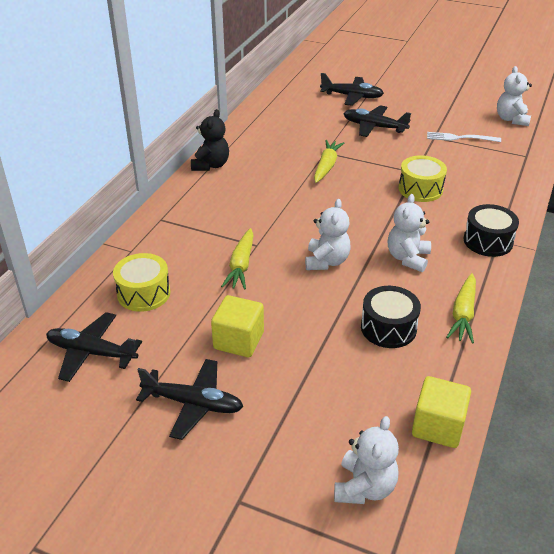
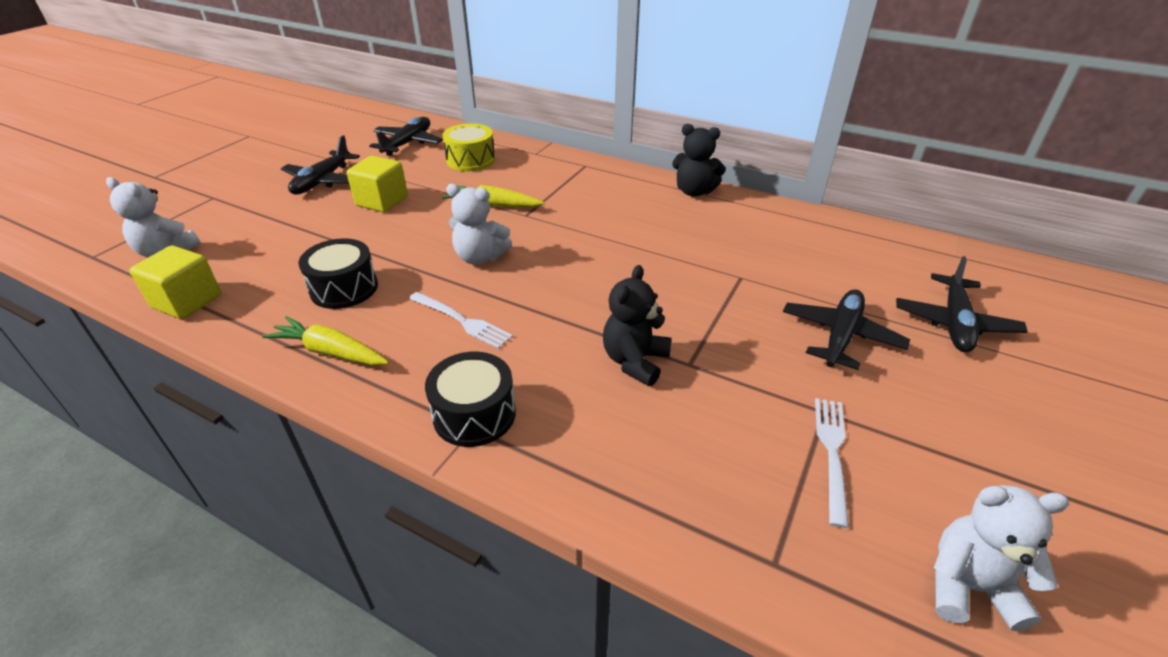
camera: 95 degrees right, 0 degrees up
(326, 166) = (699, 275): yellow carrot -> none
(407, 258) = (463, 321): white teddy bear -> white fork
(420, 189) = (635, 361): yellow drum -> black teddy bear

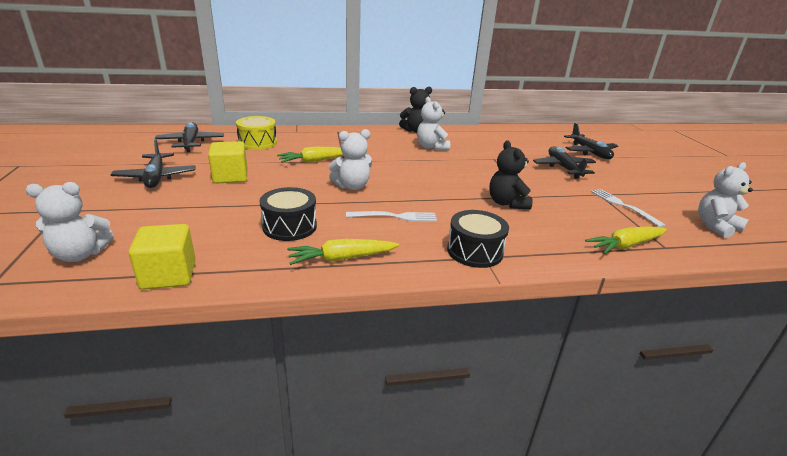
camera: 40 degrees left, 10 degrees down
(673, 227) = (431, 147): none -> white teddy bear
(705, 521) = (625, 245): none -> yellow carrot

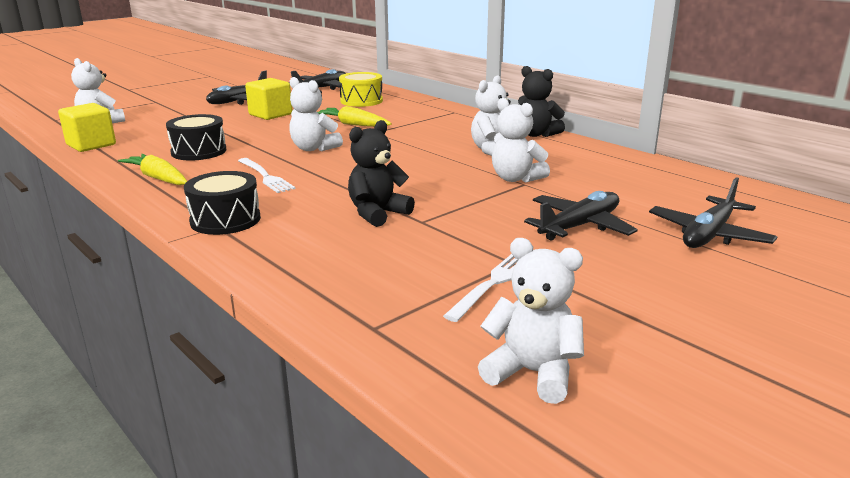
camera: 60 degrees right, 5 degrees down
(484, 157) = (515, 178): none -> white teddy bear
(625, 245) = (341, 297): yellow carrot -> none

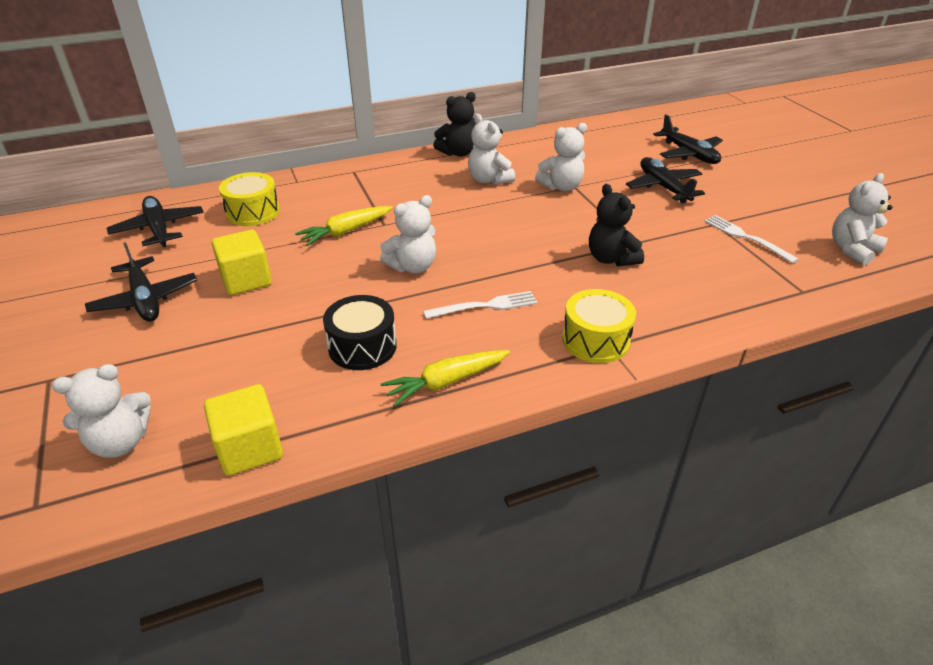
camera: 70 degrees left, 15 degrees up
(225, 220) = (595, 340): black drum -> yellow drum

